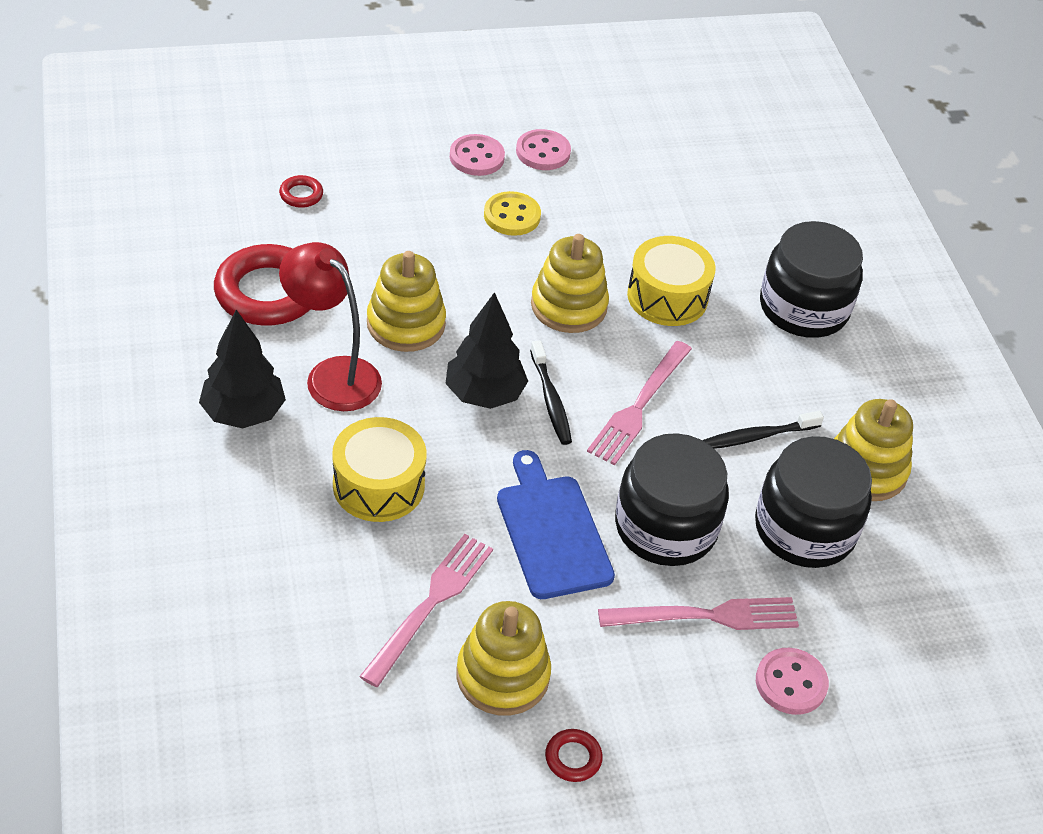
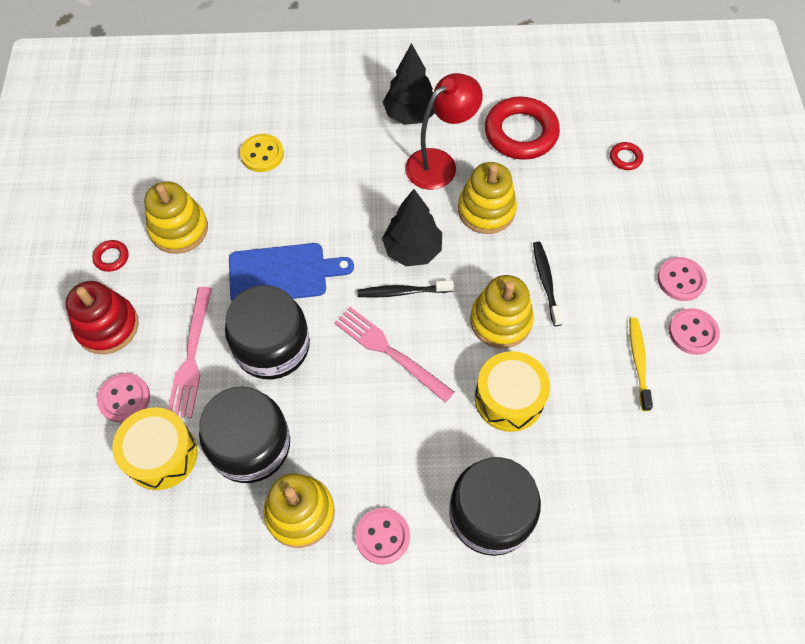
camera: 105 degrees right, 15 degrees up
(378, 485) = (339, 180): yellow drum -> yellow drum (161, 454)
(431, 604) = (240, 198): pink fork -> none
(512, 216) = (607, 296): yellow button -> yellow button (262, 154)
(591, 194) = (638, 362): none -> yellow toothbrush
(690, 733) = (107, 326): none -> red stacking toy
(757, 436) = (347, 433): black toothbrush -> black toothbrush (546, 282)
(862, 394) = (382, 536): none -> pink button

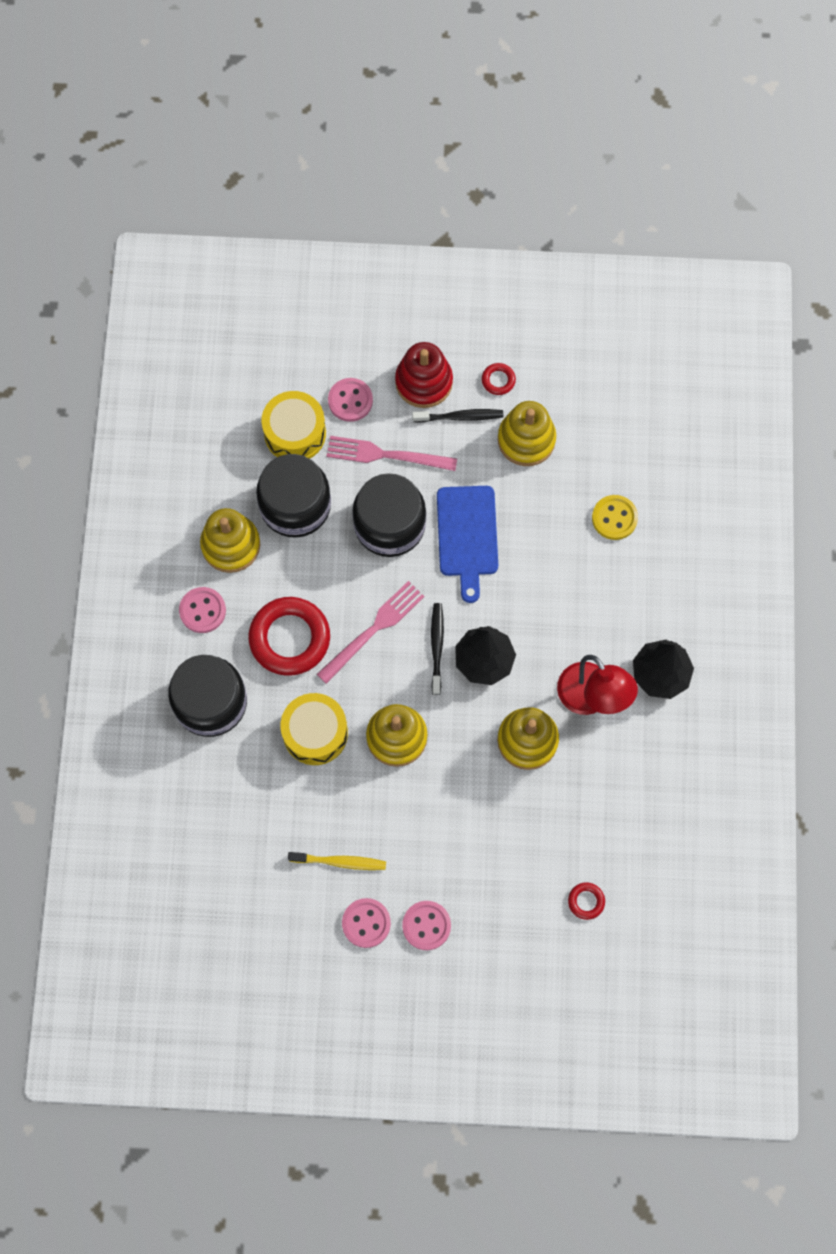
camera: 95 degrees right, 10 degrees up
(520, 133) = (628, 791): red ring -> red ring (289, 638)
(546, 282) = (436, 787): black toothbrush -> black toothbrush (460, 417)

